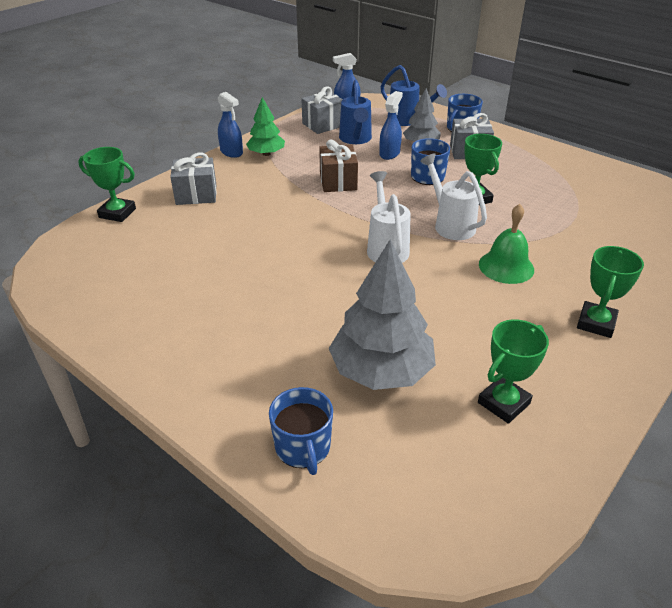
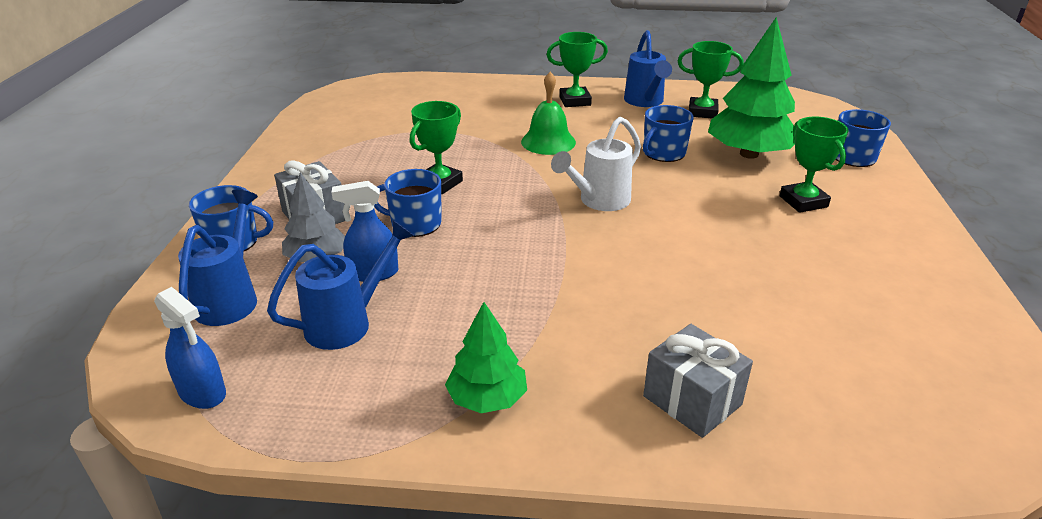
camera: 125 degrees left, 5 degrees down
(117, 213) = (847, 458): green trophy -> green trophy (803, 201)
(231, 152) = (524, 448): blue spray bottle -> none
(323, 124) = (309, 387): grey gift -> none
(338, 181) = (501, 284): brown gift -> none
(381, 371) = (749, 154): grey tree -> green tree
(431, 317) = (663, 153): none -> blue mug
(450, 224) = (511, 181): white watering can -> none
(563, 373) = (645, 102): none -> blue watering can

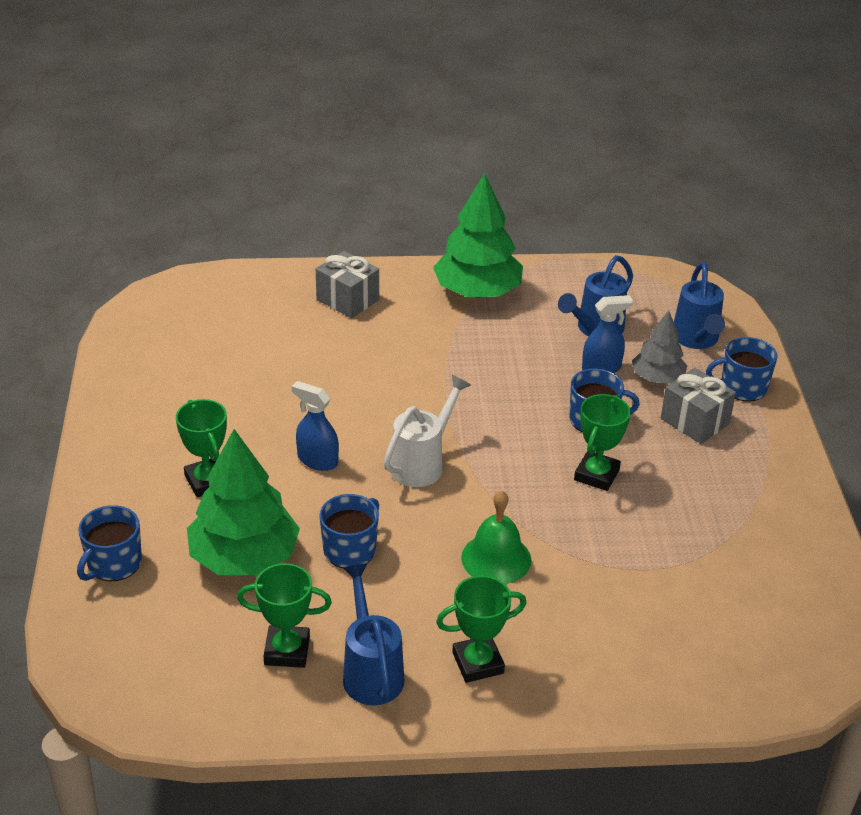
camera: 170 degrees right, 5 degrees up
(203, 393) = (655, 282): blue spray bottle -> blue spray bottle (317, 460)
(487, 398) = (477, 292): green tree -> green tree, size x1.74

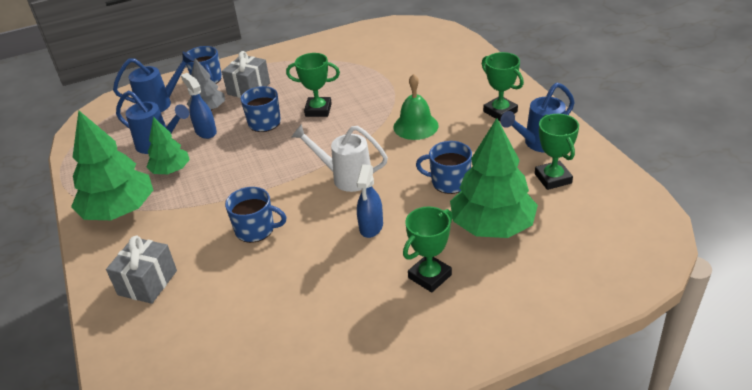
camera: 105 degrees left, 0 degrees up
(113, 564) = (551, 290): blue mug -> blue mug (256, 229)
(531, 332) = (171, 170): none -> green tree

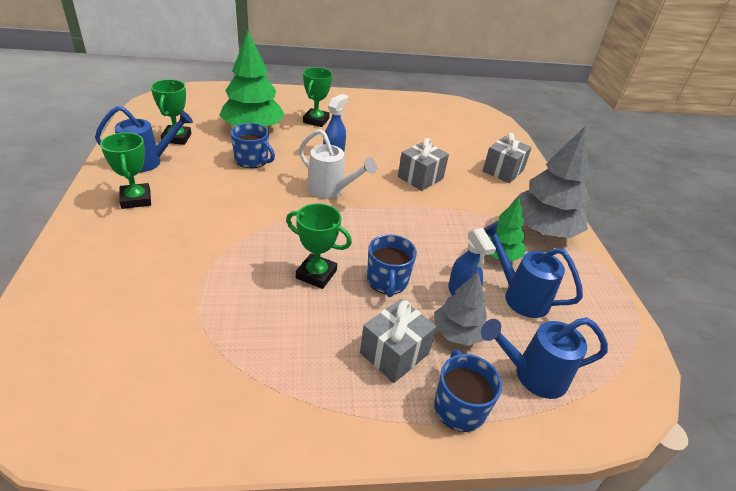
camera: 170 degrees left, 0 degrees up
(119, 210) = (542, 229): green tree -> grey tree
(256, 229) = (420, 178): blue mug -> grey gift
(415, 126) = (230, 214): green bell -> none
(429, 276) = (316, 120): green trophy -> green trophy turned 45 degrees counterclockwise

